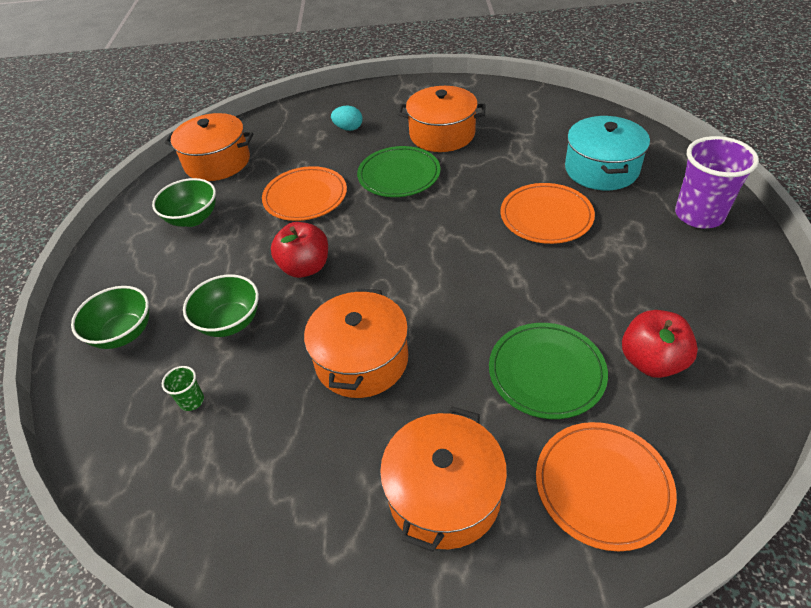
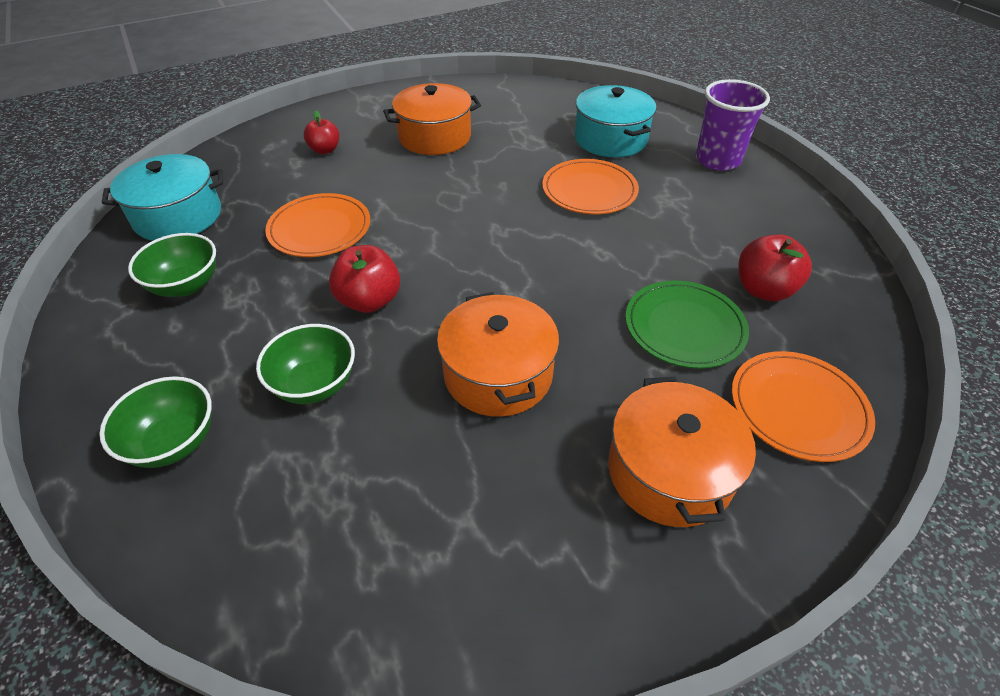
camera: 30 degrees left, 0 degrees up
(192, 401) = (324, 486): green cup -> none
(217, 162) = (178, 216): orange pot -> turquoise pot
(348, 128) = (325, 150): turquoise egg -> red apple
(399, 175) = (414, 184): green plate -> none

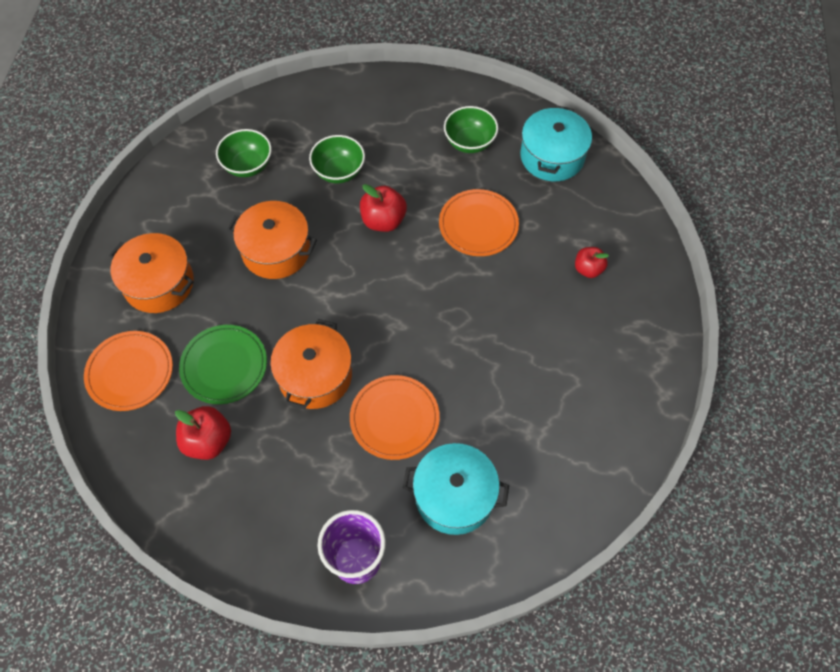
camera: 125 degrees right, 15 degrees up
(174, 442) = (348, 110): green bowl -> green bowl (248, 166)
(435, 137) = (557, 356): orange pot -> orange pot (315, 375)

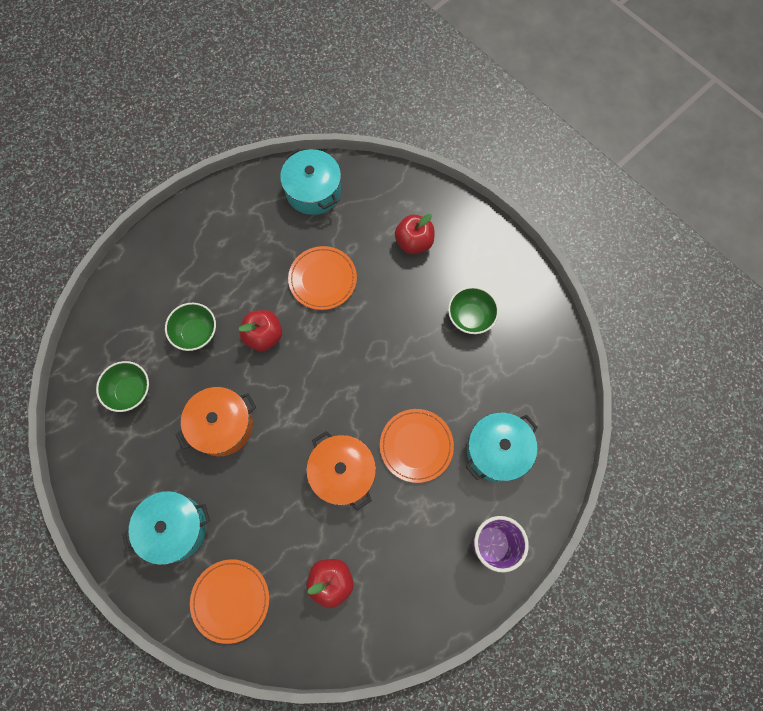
camera: 50 degrees left, 10 degrees up
(159, 283) = (174, 528): orange pot -> turquoise pot
(224, 366) = (283, 529): green plate -> none
(469, 142) = (253, 231): green bowl -> green bowl (470, 317)
(588, 269) = (414, 242): red apple -> red apple, size x1.50

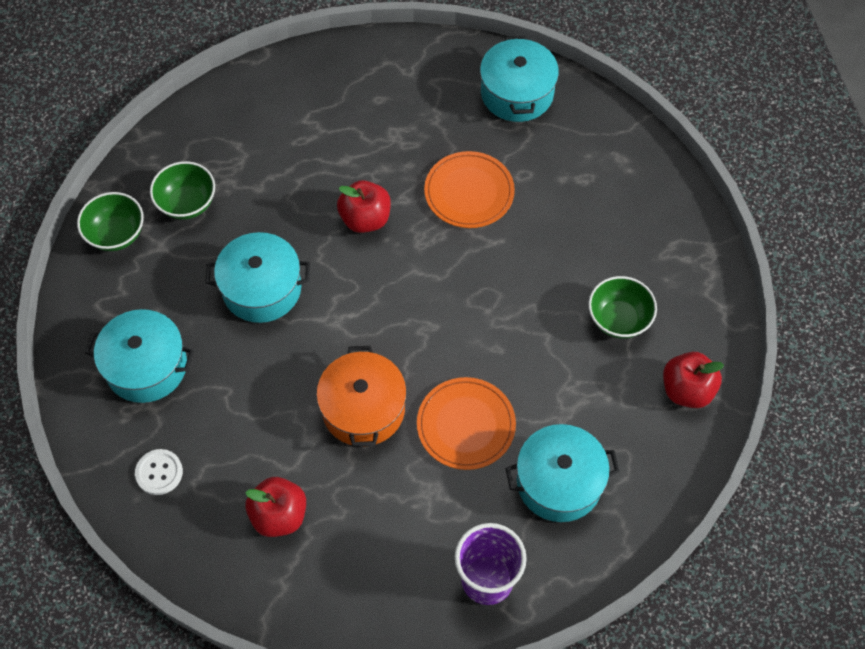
camera: 30 degrees right, 10 degrees down
(196, 333) = (293, 179): green bowl -> green bowl (116, 234)
(222, 425) = (262, 288): orange pot -> turquoise pot
(230, 600) = (159, 472): orange plate -> white button
(414, 242) = (601, 204): red apple -> red apple (687, 390)

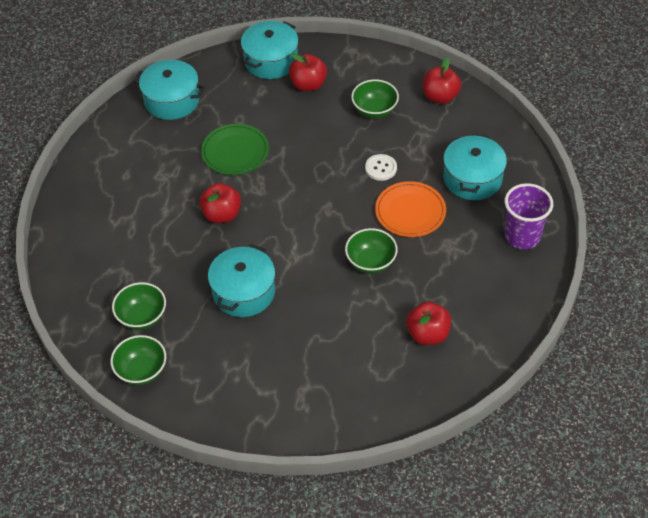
camera: 65 degrees left, 10 degrees down
(146, 366) = (269, 382): turquoise pot -> turquoise pot (271, 60)
(159, 472) = (361, 397): white button -> white button (381, 168)
(363, 409) = (371, 262): orange pot -> green bowl
(469, 192) = (235, 152): orange plate -> green plate
(622, 226) = (308, 85): none -> red apple

